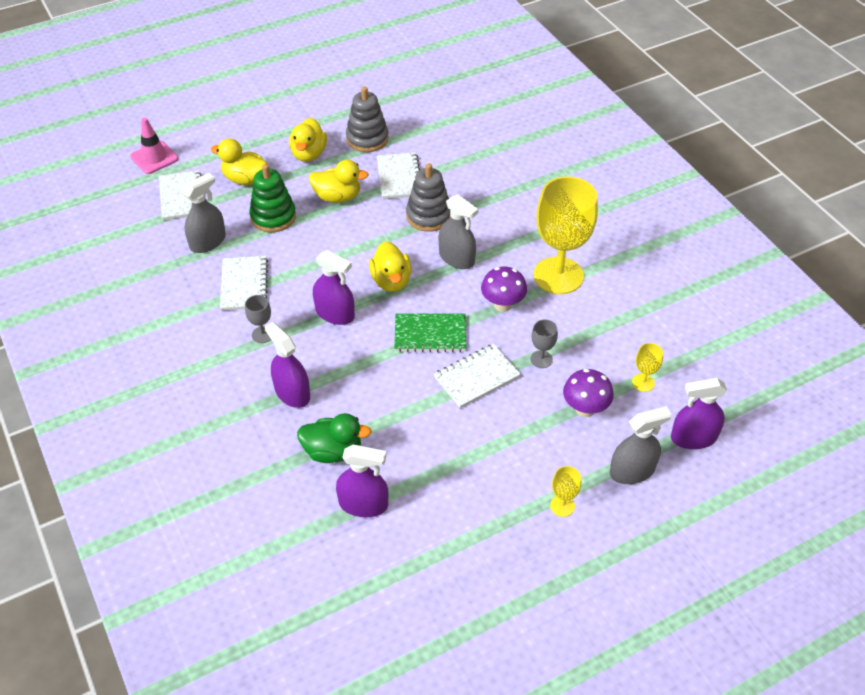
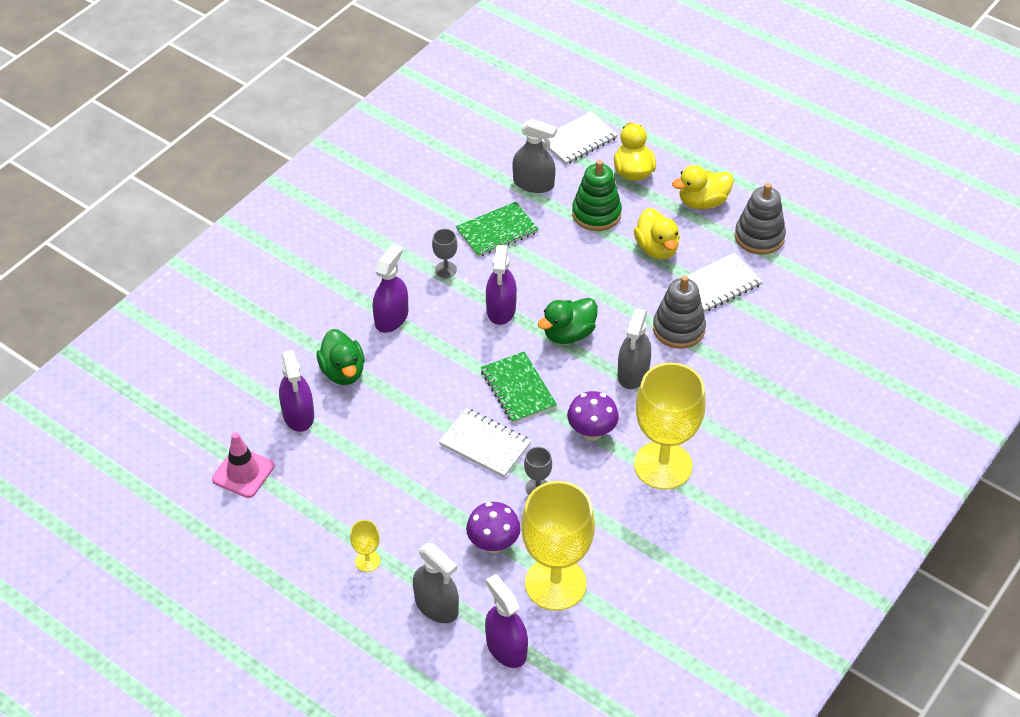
camera: 65 degrees right, 0 degrees up
(154, 158) = (616, 98): pink traffic cone -> pink traffic cone (243, 472)
(244, 284) = (497, 231): white notebook -> green notebook
(391, 281) = (568, 334): yellow duck -> green duck
(643, 383) = (555, 583): yellow goblet -> yellow goblet, size x2.41

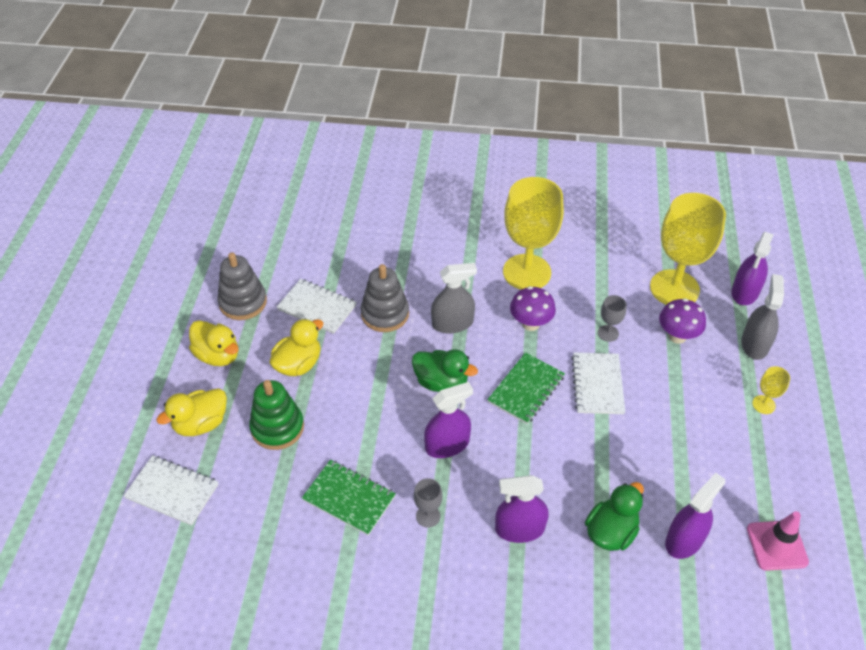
camera: 120 degrees left, 0 degrees up
(533, 183) = (261, 500): grey spray bottle -> none

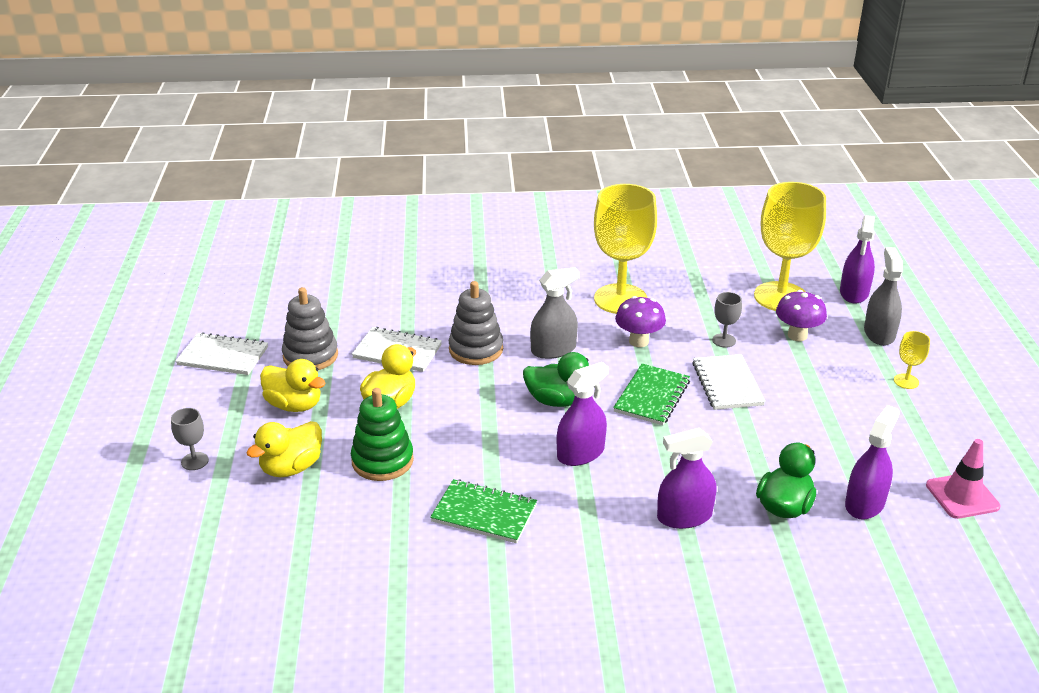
camera: 10 degrees left, 15 degrees down
(172, 491) = (274, 532): white notebook -> white notebook (223, 356)
(428, 516) = (579, 518): grey goblet -> grey goblet (194, 461)

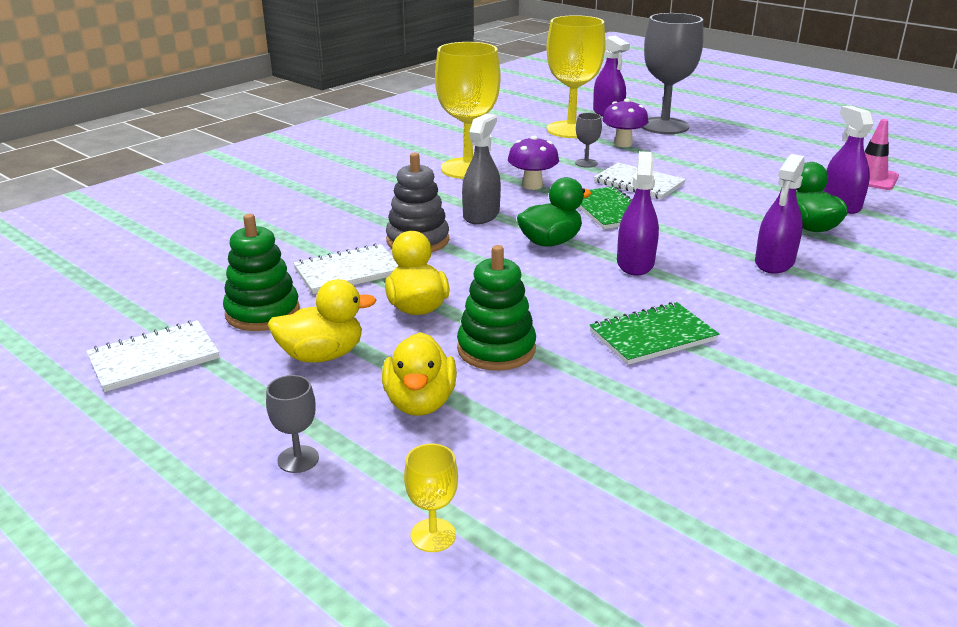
camera: 45 degrees left, 5 degrees down
(310, 356) = (262, 313): grey stacking toy -> green stacking toy
(879, 333) = (664, 126): grey spray bottle -> grey goblet
(906, 381) = (727, 141): yellow goblet -> yellow goblet (433, 535)

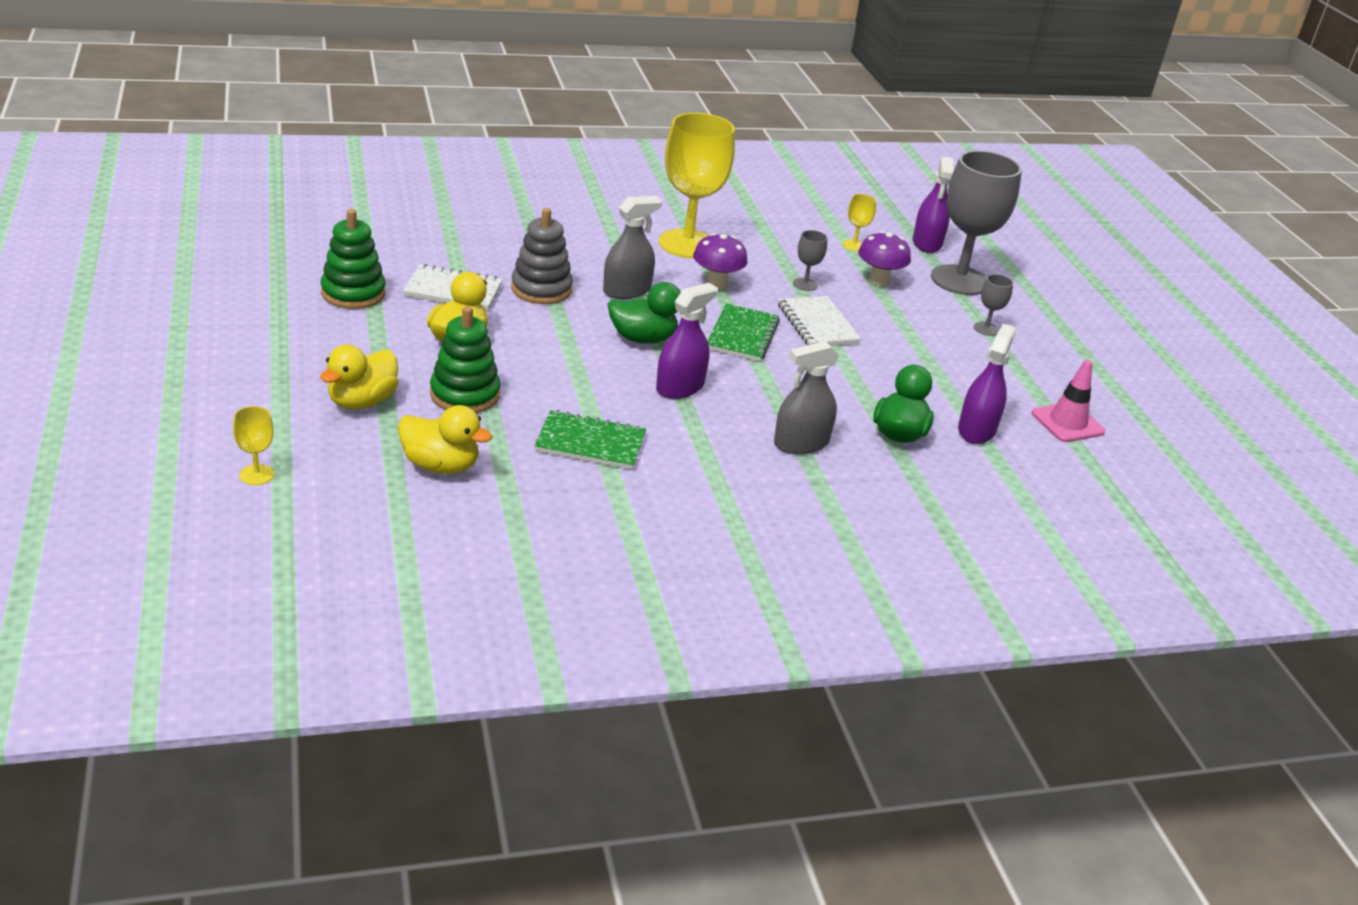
camera: 30 degrees right, 5 degrees up
(154, 358) = (248, 292): white notebook -> none
(298, 459) = (245, 396): grey goblet -> grey goblet (986, 329)
(322, 355) = (348, 341): yellow duck -> yellow duck (440, 466)
(571, 130) = (854, 245): yellow goblet -> yellow goblet, size x0.41
(774, 262) = (801, 443): purple spray bottle -> grey spray bottle

